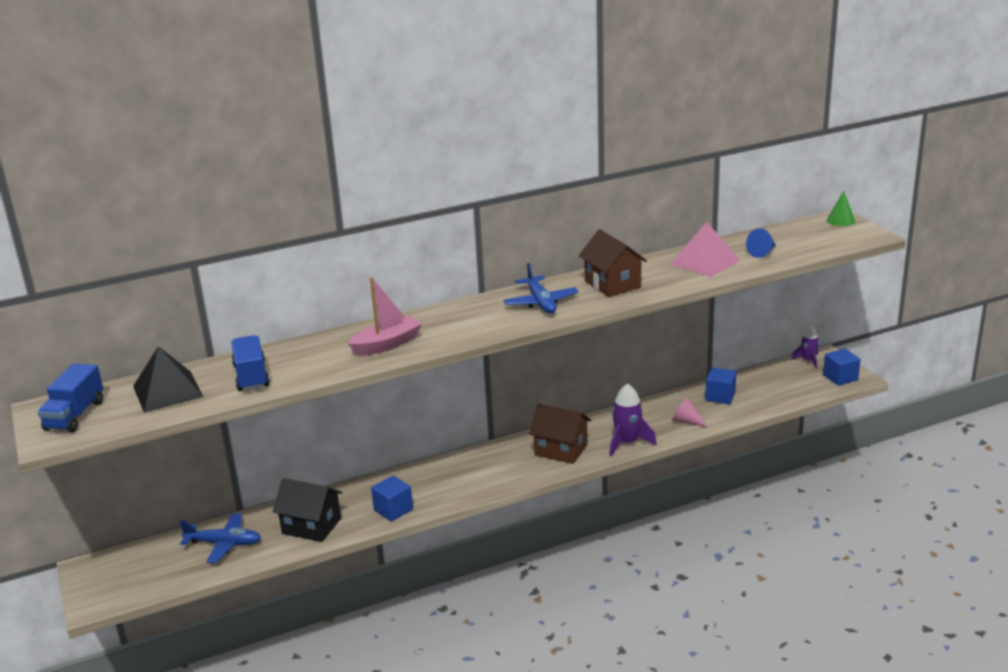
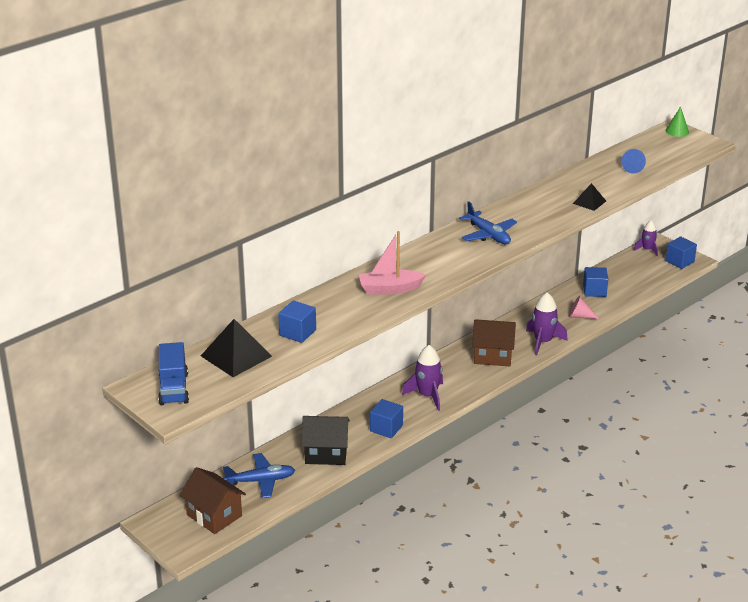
camera: 20 degrees left, 5 degrees up
(251, 376) = (297, 332): blue truck -> blue cube
(387, 344) = (390, 289): pink boat -> pink boat turned 135 degrees counterclockwise
(461, 482) = (427, 396): none -> purple rocket
(612, 284) = (534, 211): brown house -> brown house (214, 515)
(683, 281) = (589, 202): none -> black pyramid
(705, 262) = (595, 182): pink pyramid -> none

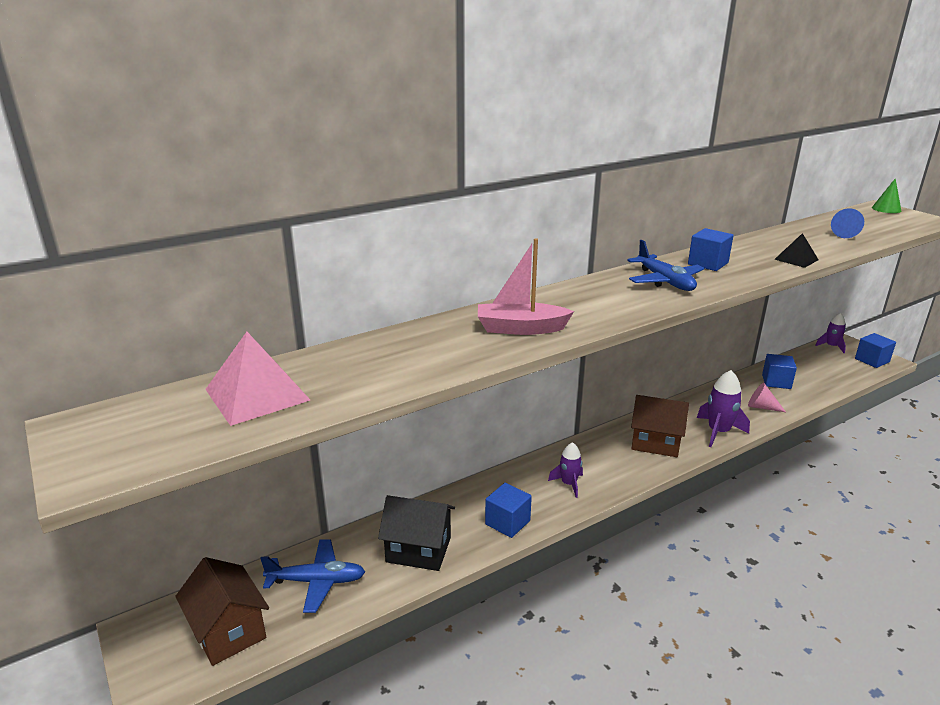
camera: 10 degrees right, 5 degrees down
(173, 388) = (126, 434): blue truck -> none
(236, 356) = (257, 394): black pyramid -> pink pyramid
(297, 332) = (366, 371): blue cube -> blue cube (708, 263)
(427, 396) = (569, 484): purple rocket -> purple rocket, size x0.64

